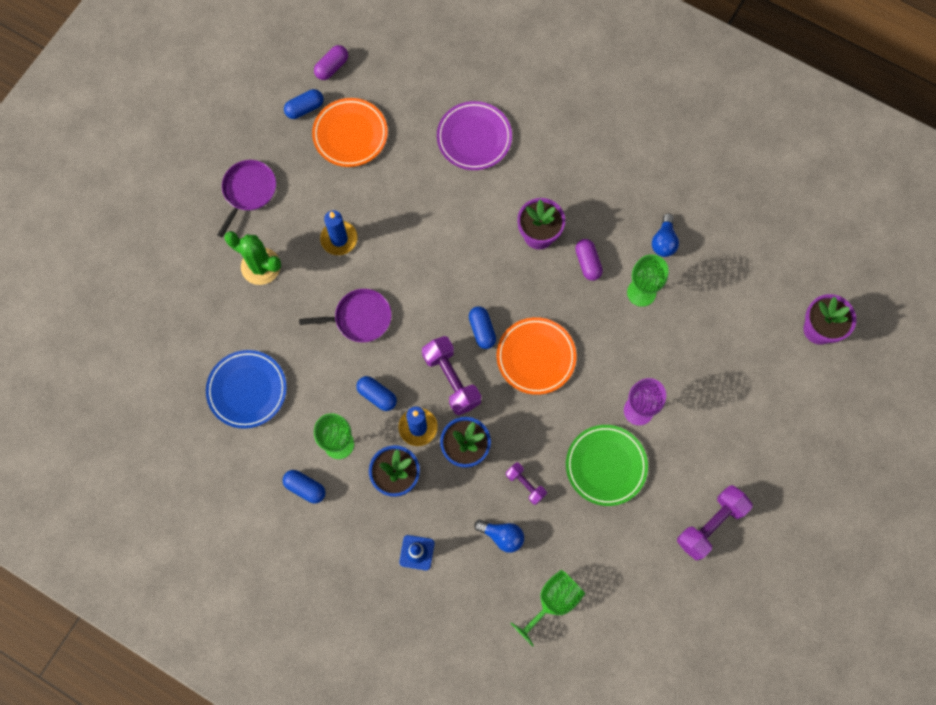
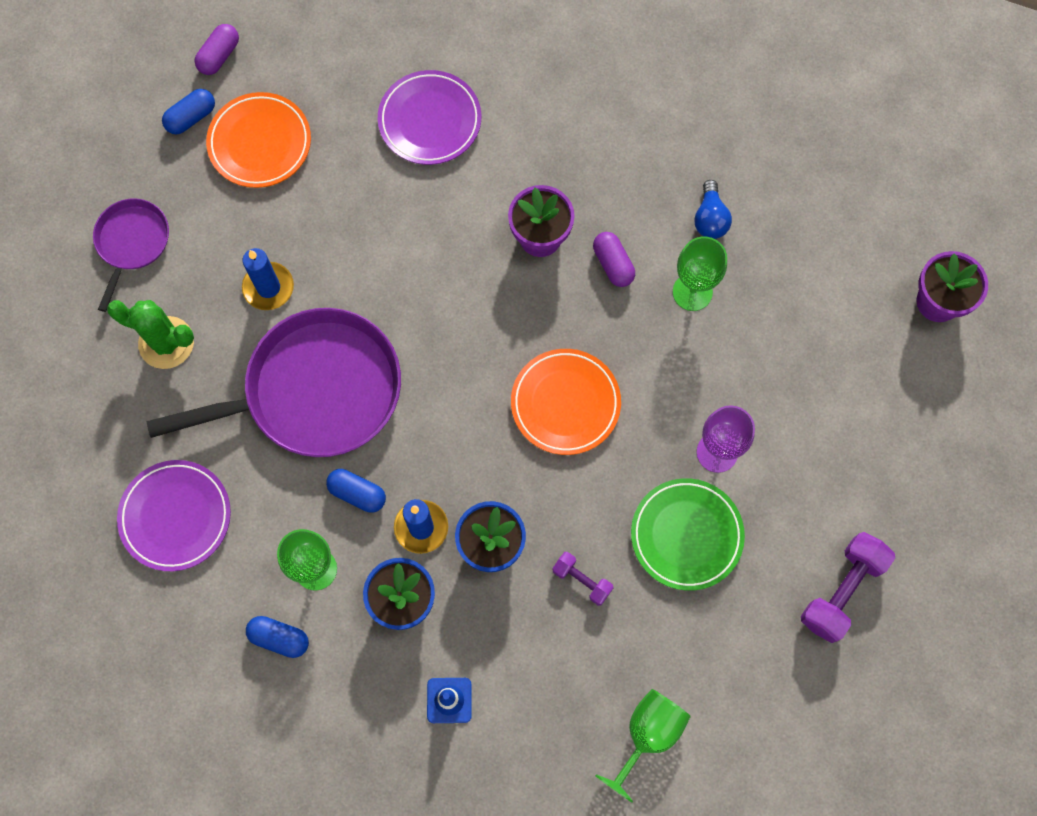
camera: 10 degrees left, 0 degrees up
(247, 390) = (176, 516): blue plate -> purple plate
(360, 318) = (315, 391): purple pan -> purple pan, size x1.97
(451, 379) = (456, 454): purple dumbbell -> none
(482, 330) = (486, 379): blue capsule -> none
(502, 536) = (562, 656): blue light bulb -> none

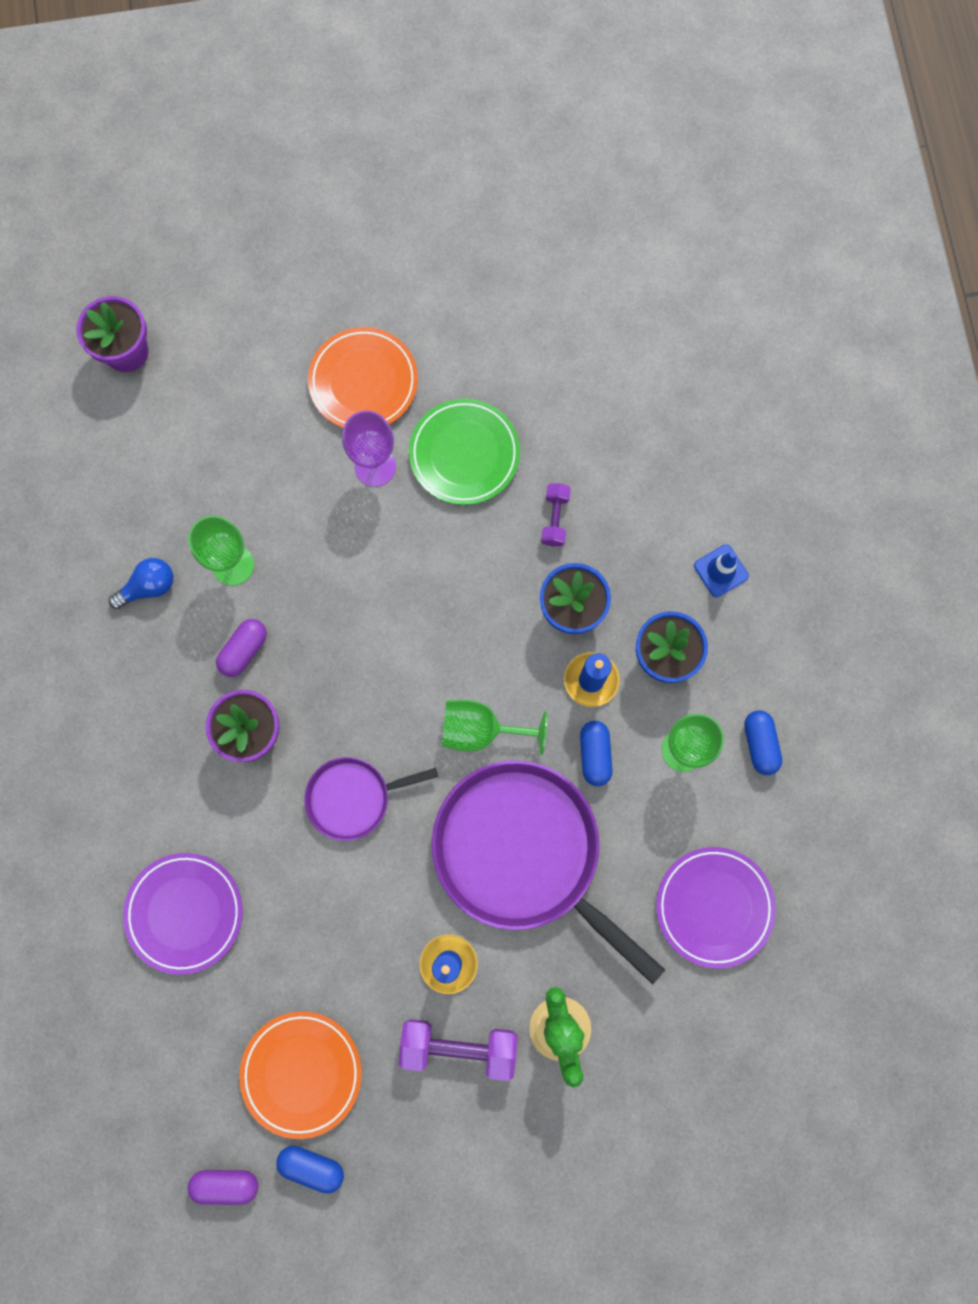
camera: 120 degrees left, 5 degrees up
(132, 242) = (479, 1134): purple pan -> purple pan (353, 797)
(565, 403) = (404, 619): orange plate -> orange plate (363, 382)
(647, 735) = (649, 399): green goblet -> green goblet (481, 730)
(842, 590) = (438, 309): purple dumbbell -> purple dumbbell (459, 1046)

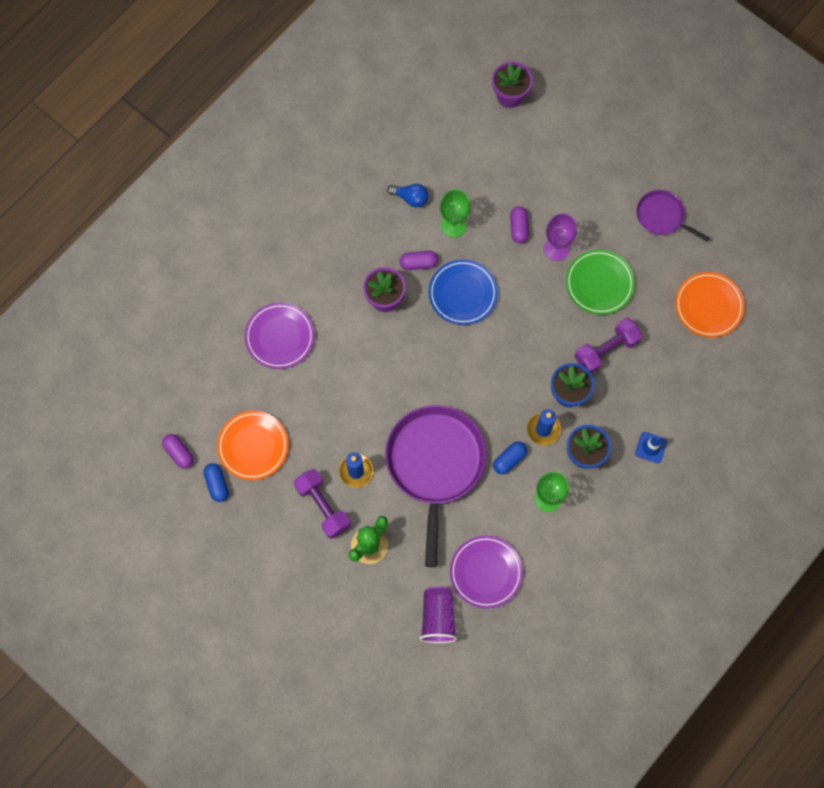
camera: 50 degrees right, 5 degrees down
(308, 488) = (518, 228): none -> purple capsule
(332, 629) = (462, 293): none -> blue plate
(353, 797) = (394, 367): purple pan -> purple pan (662, 216)
(363, 382) = (592, 210): orange plate -> orange plate (708, 306)
(481, 730) = (475, 398): green goblet -> none
(555, 518) = (606, 350): purple dumbbell -> purple dumbbell, size x1.77
(723, 1017) = (438, 617): none -> purple cup
(759, 744) = (582, 533): blue capsule -> none

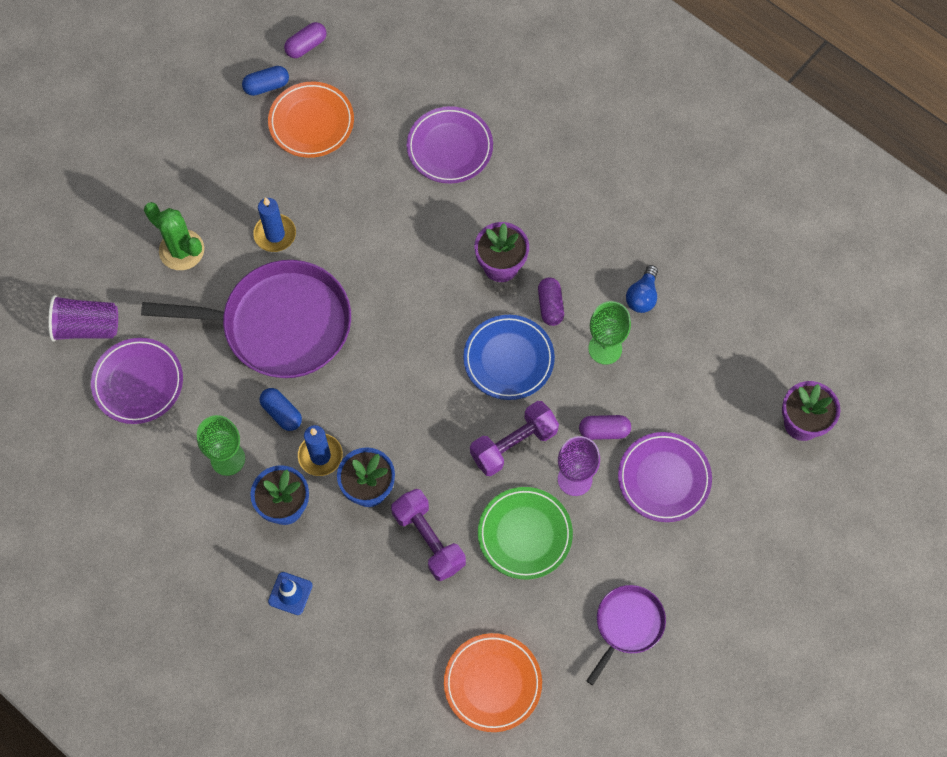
camera: 90 degrees right, 5 degrees down
(323, 506) = (233, 199): purple dumbbell -> purple dumbbell (513, 444)
(554, 189) = (664, 478): none -> purple plate

